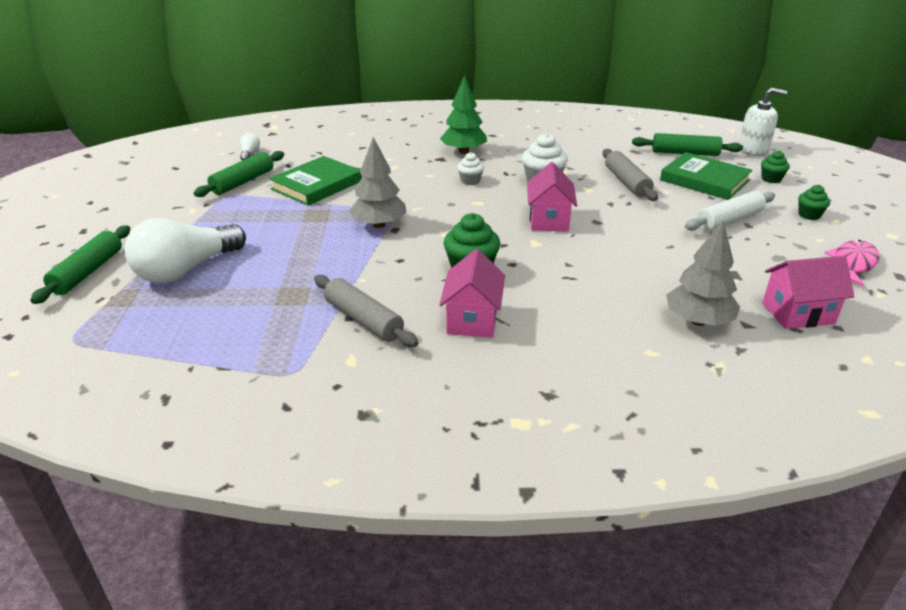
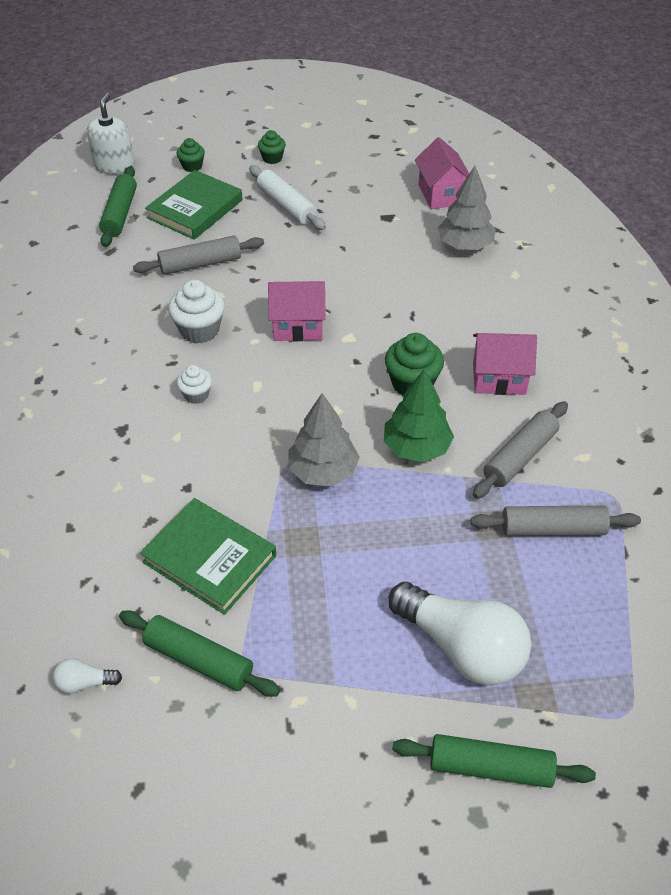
camera: 95 degrees left, 15 degrees up
(271, 327) = (553, 529): none -> grey rolling pin
(463, 151) = (98, 406): green tree -> green tree (416, 447)
(852, 264) = (359, 154): pink fish -> none

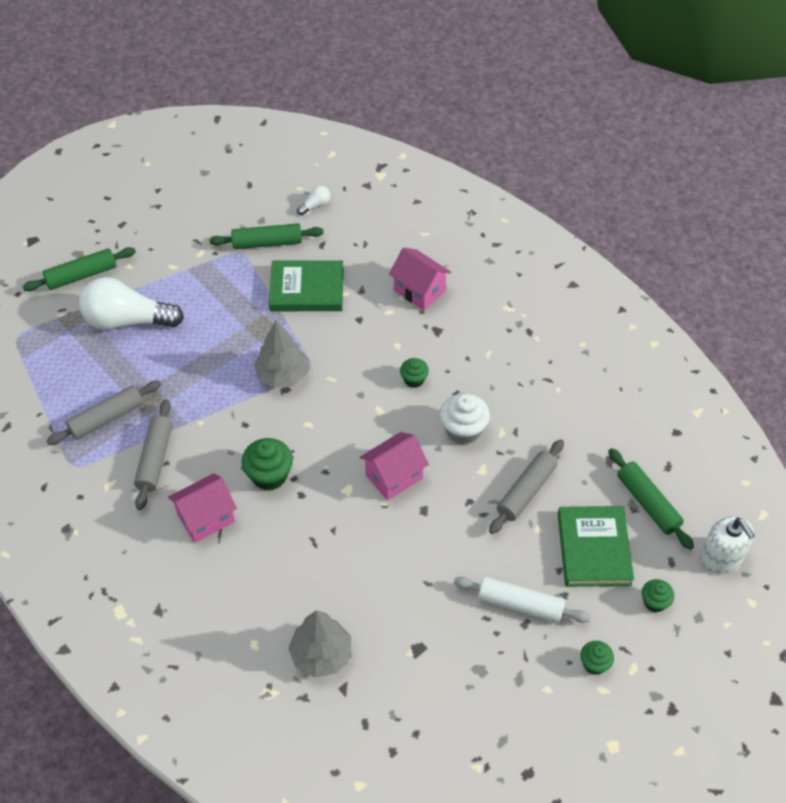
camera: 145 degrees right, 5 degrees up
(196, 395) = (414, 380): white cupcake -> green cupcake
(416, 447) = (232, 426): green tree -> none
(441, 194) = (390, 717): pink house -> pink house (419, 291)

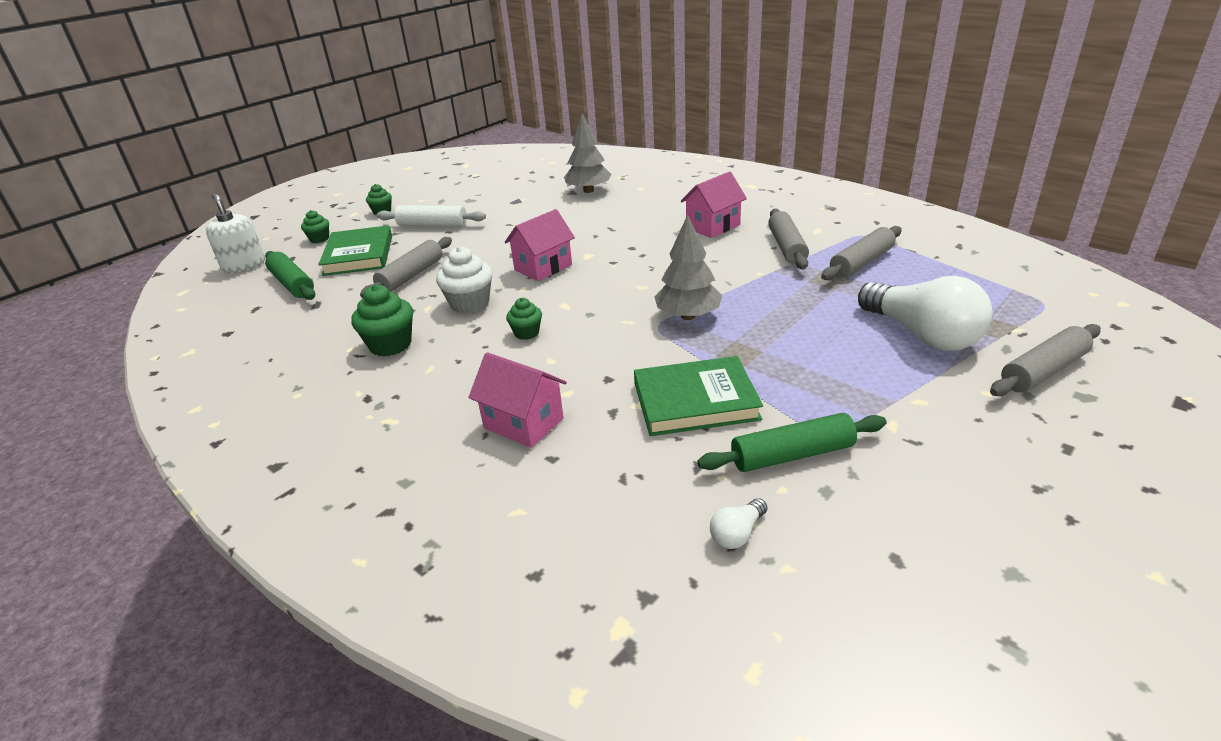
camera: 175 degrees right, 20 degrees down
(81, 275) = (1043, 371): green rolling pin -> grey rolling pin
(127, 320) = (922, 335): white light bulb -> white light bulb turned 60 degrees clockwise
(269, 475) = (667, 253): green cupcake -> green cupcake (390, 345)

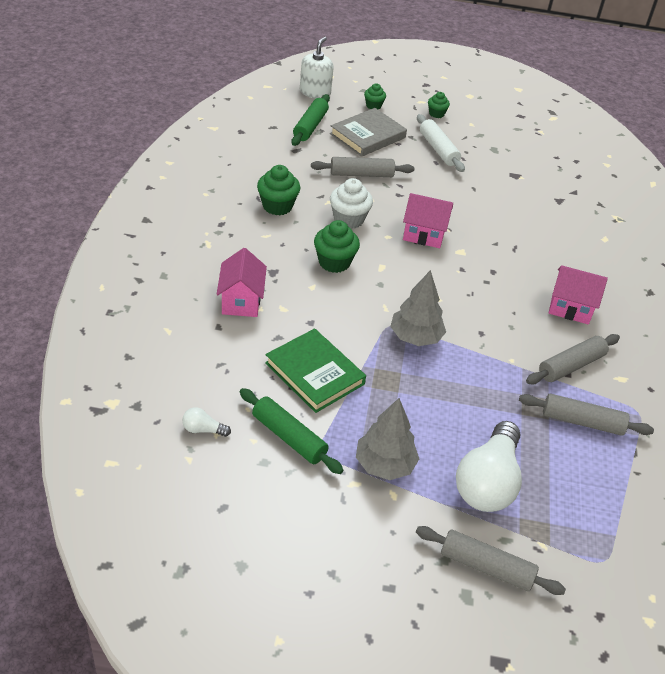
camera: 50 degrees right, 10 degrees up
(359, 255) = (368, 136): green book -> grey book
(526, 333) = (334, 262): green cupcake -> green cupcake, size x1.67
(588, 191) = (570, 209): grey tree -> grey tree (384, 465)

